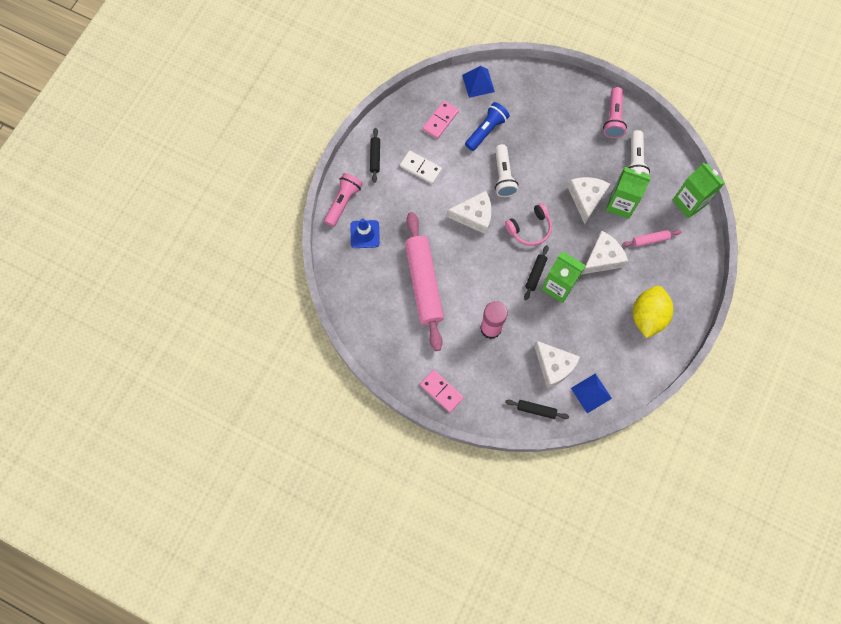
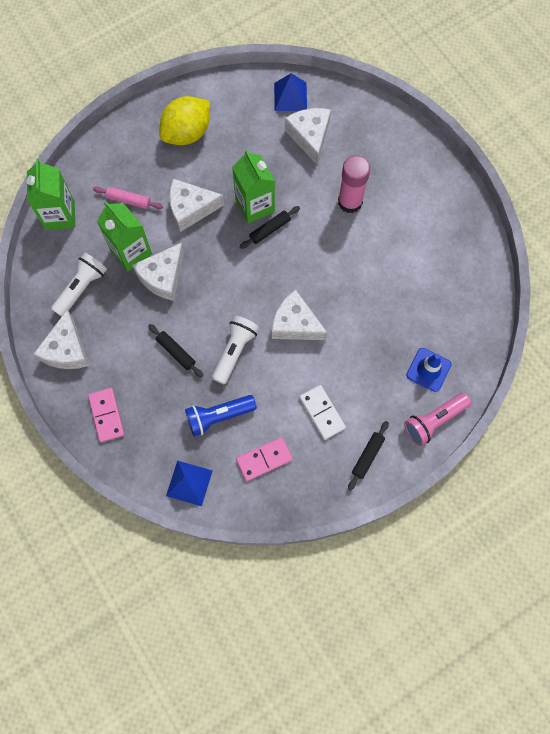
camera: 150 degrees left, 0 degrees up
(423, 283) = (393, 282): pink rolling pin -> none
(441, 391) = (434, 170): pink domino -> pink domino (106, 415)
(529, 228) = (244, 278): pink headphones -> none
(536, 410) = (352, 109): black rolling pin -> black rolling pin (176, 352)
(613, 118) = (66, 350): pink flashlight -> white cheese

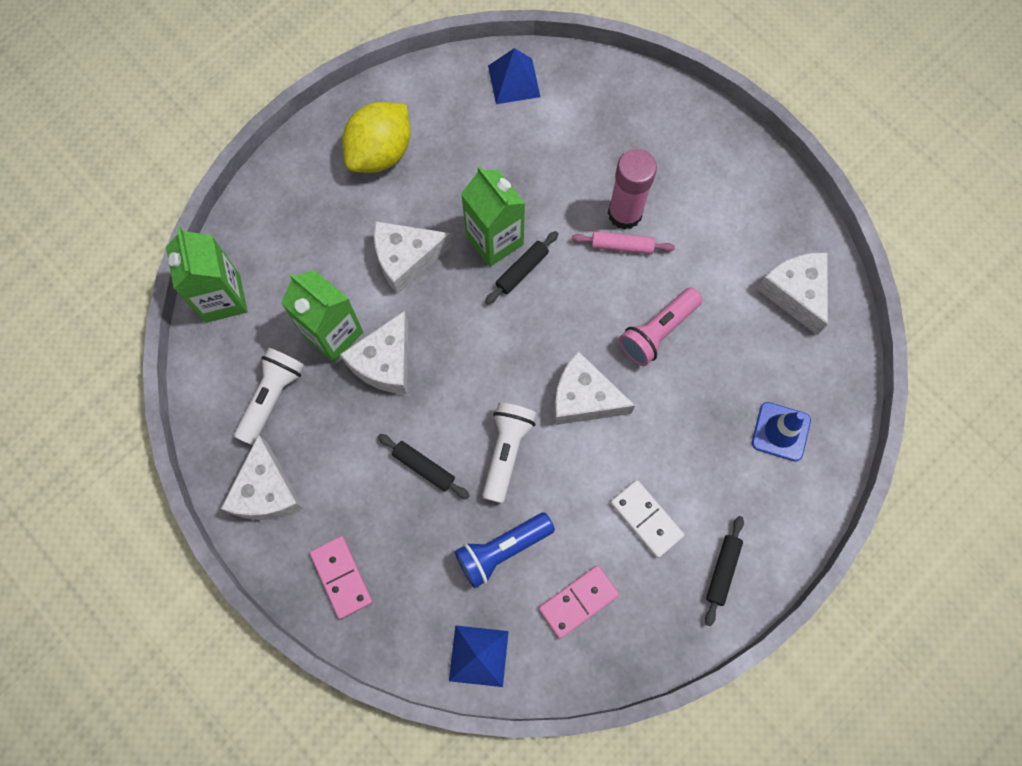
camera: 10 degrees left, 0 degrees up
(129, 200) = (316, 261): pink rolling pin -> pink rolling pin (622, 246)
(309, 136) = (551, 132): white cheese -> white cheese (795, 293)
(434, 421) = (803, 503): pink flashlight -> pink flashlight (657, 332)

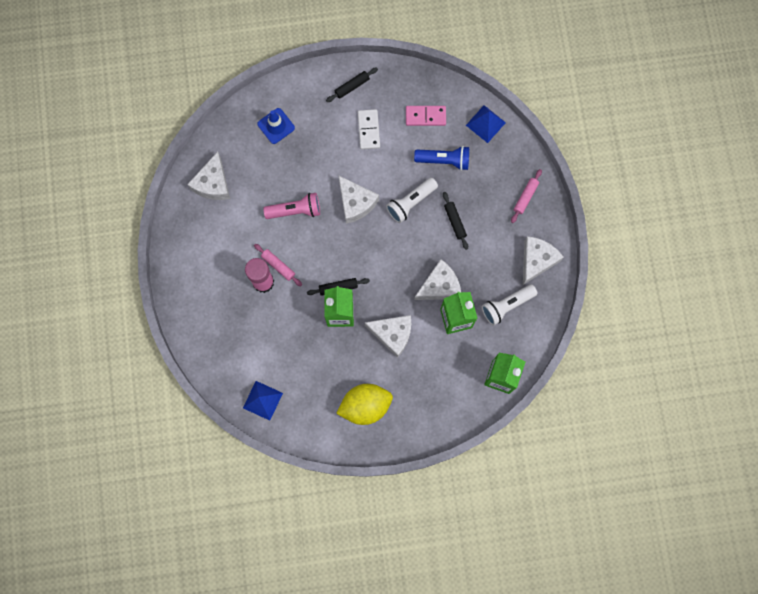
camera: 145 degrees left, 5 degrees up
(342, 577) = (525, 197): pink domino -> pink rolling pin

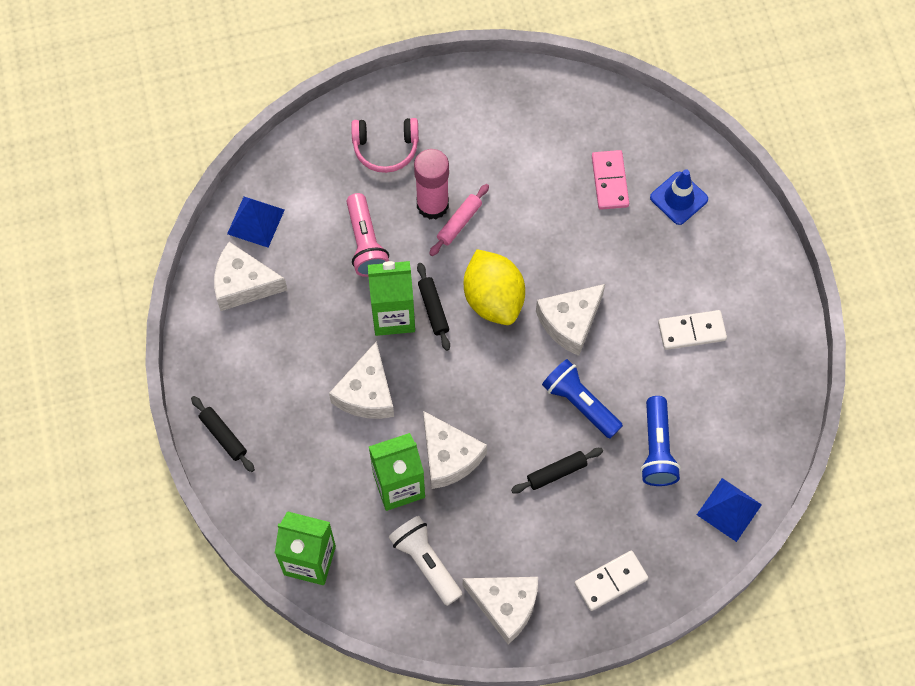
camera: 85 degrees right, 10 degrees down
(213, 183) = (576, 122): white cheese -> white cheese (243, 284)
(217, 310) = (385, 148): none -> pink headphones
(295, 210) = (547, 238): pink flashlight -> pink flashlight (365, 243)
(352, 86) = (760, 300): black rolling pin -> black rolling pin (223, 436)
(365, 406) = (254, 363): yellow lemon -> yellow lemon (493, 299)
(410, 203) = (580, 403): white flashlight -> blue flashlight
(425, 116) = (727, 415): pink domino -> pink domino (610, 181)
(525, 197) = (611, 581): pink rolling pin -> white domino

